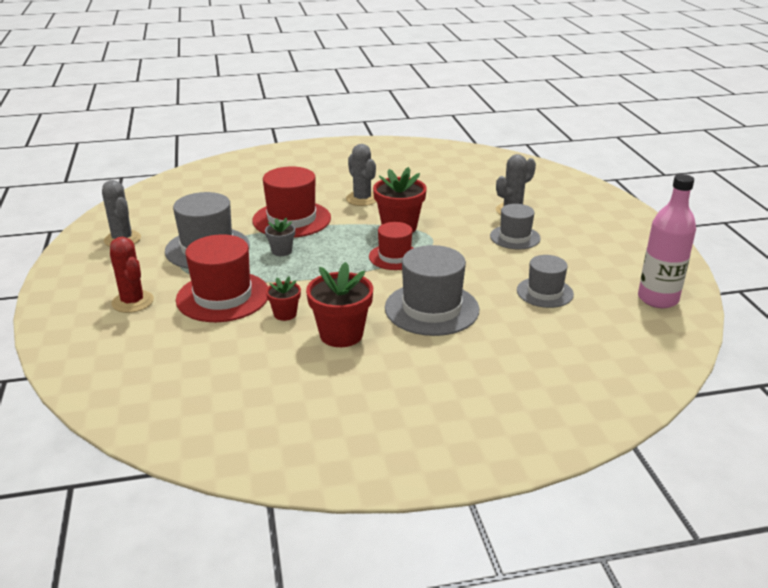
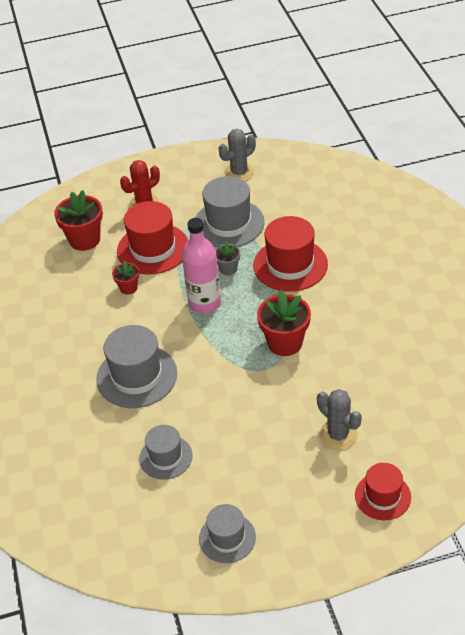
camera: 90 degrees right, 15 degrees up
(341, 334) = (100, 324): red flower pot -> red flower pot (84, 240)
(362, 199) = (344, 308): grey cactus -> none
(394, 257) = (224, 344): red hat -> red hat (382, 496)
(515, 237) = (274, 436): grey hat -> grey hat (227, 538)
(658, 299) = (156, 550): pink bottle -> pink bottle (205, 303)

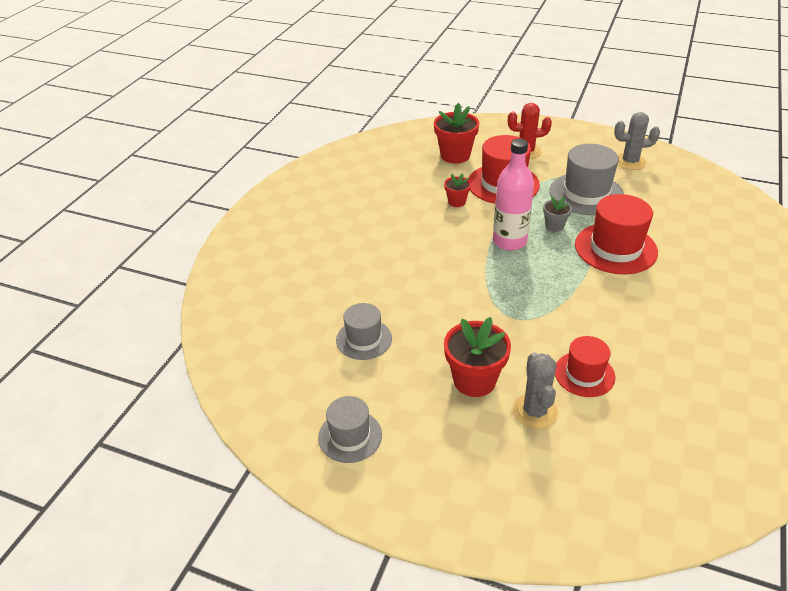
camera: 35 degrees right, 5 degrees down
(137, 376) = (401, 266): grey hat -> none
(285, 343) = (553, 306): red flower pot -> red flower pot (474, 380)
(382, 496) = (530, 495): red hat -> red hat (584, 374)

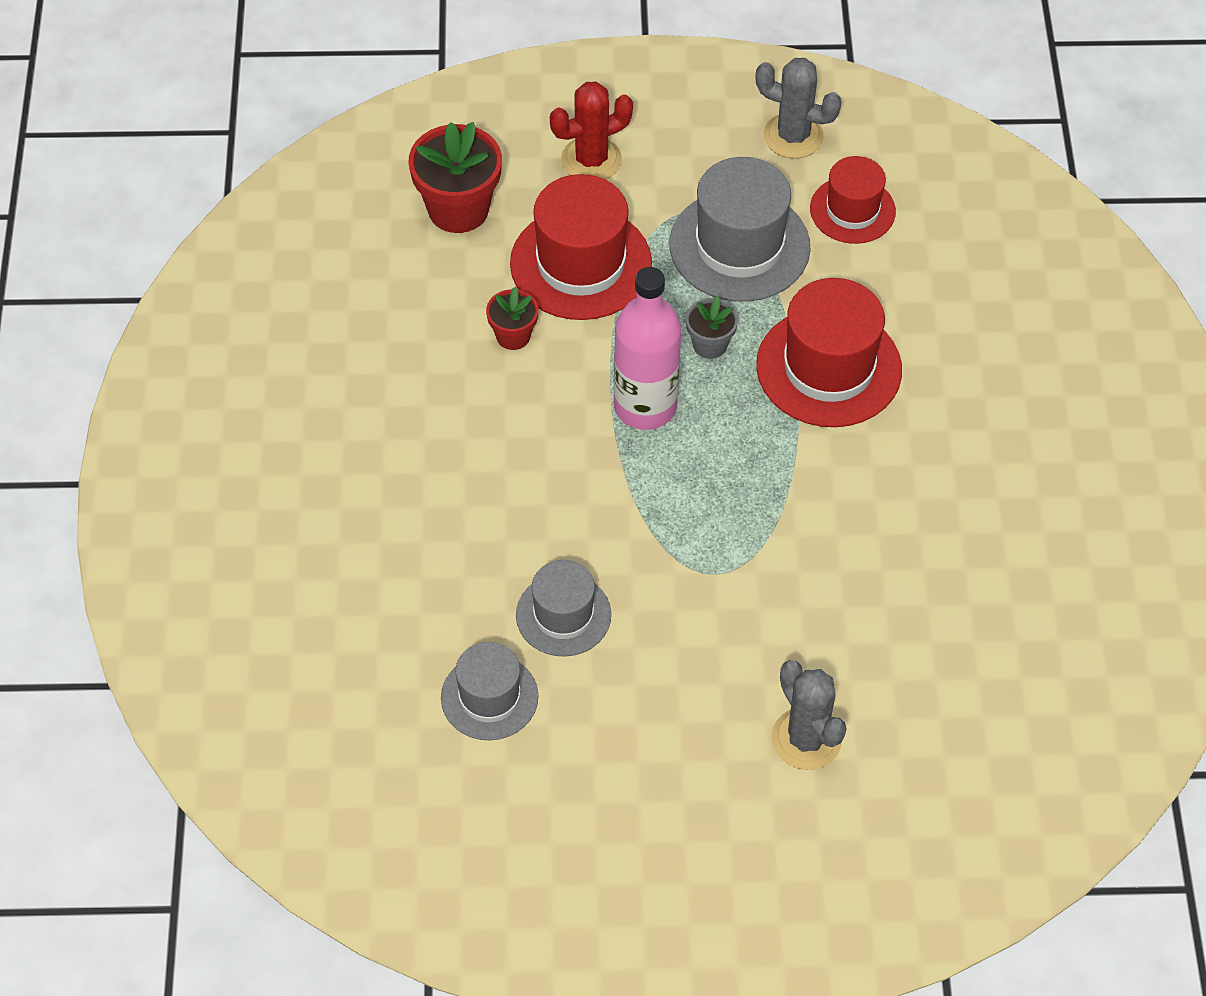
camera: 25 degrees left, 15 degrees up
(350, 436) = (553, 877): grey hat -> grey hat (563, 615)
(474, 380) = (697, 715): red flower pot -> none
(584, 374) = (856, 647): red hat -> red hat (852, 210)
(630, 162) = (793, 136): grey cactus -> grey cactus turned 45 degrees clockwise

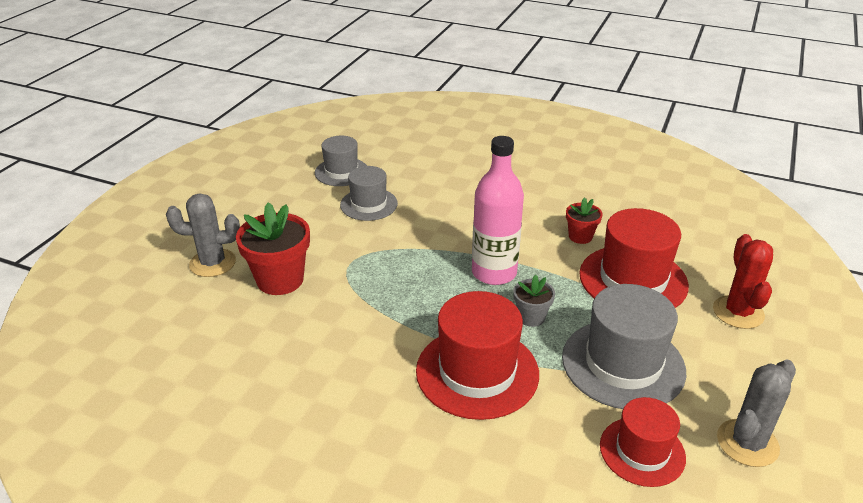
camera: 115 degrees right, 20 degrees down
(458, 209) = (701, 242): red flower pot -> red flower pot (280, 280)

